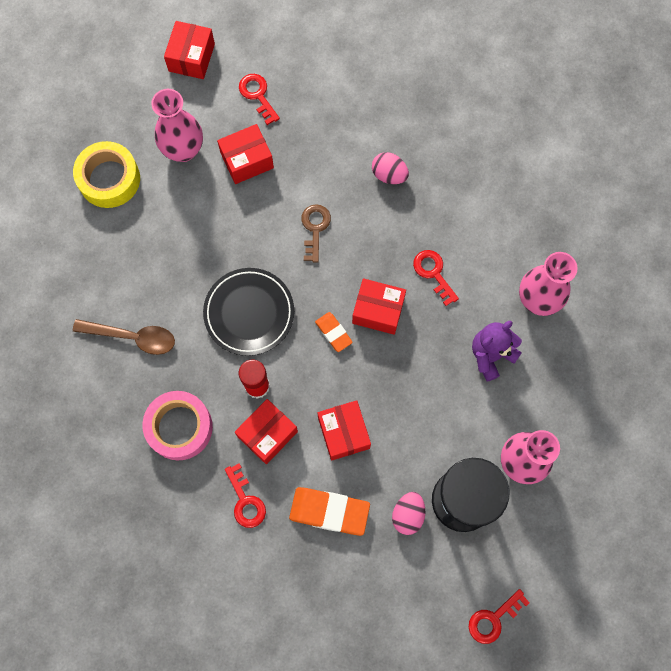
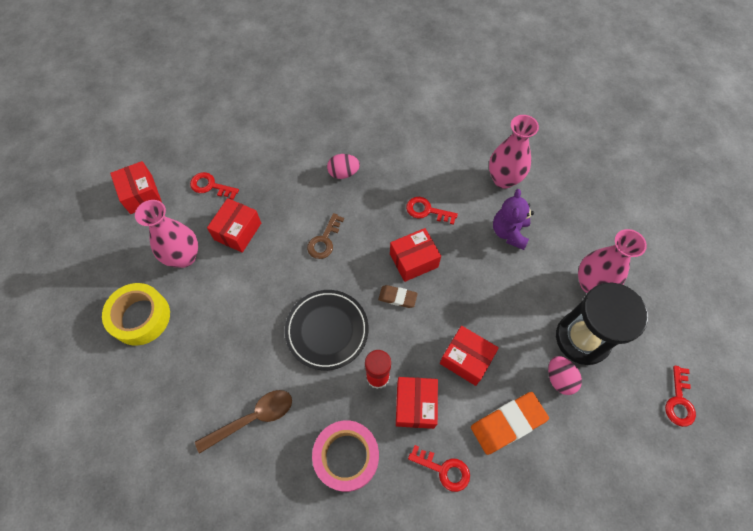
camera: 40 degrees left, 10 degrees down
(315, 228) = (324, 240): brown key -> brown key turned 120 degrees counterclockwise
(333, 332) = (397, 297): orange eraser -> brown eraser

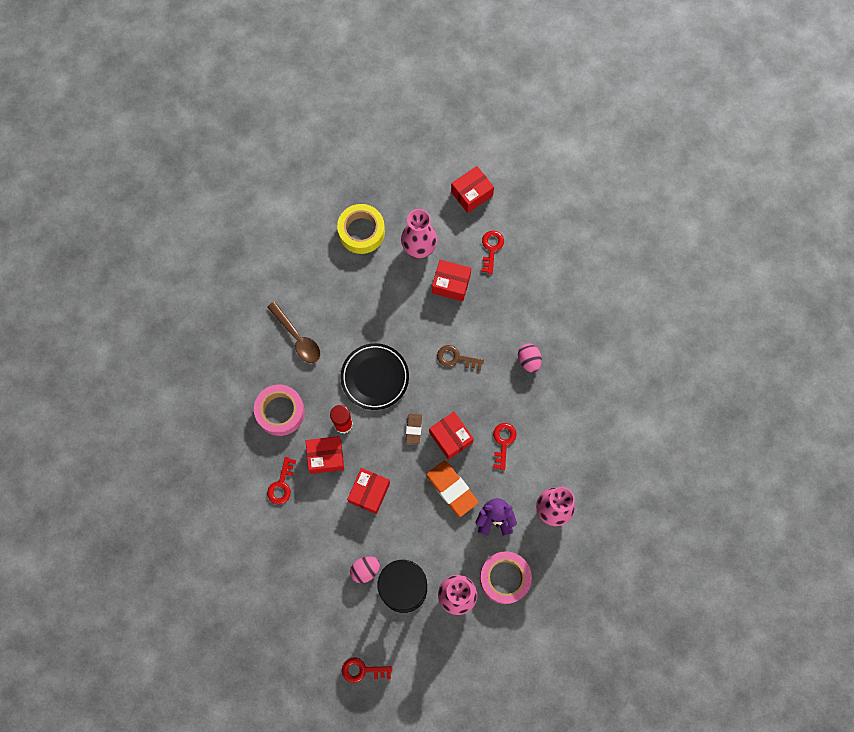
camera: 80 degrees right, 10 degrees up
(508, 423) = (323, 530): orange eraser -> orange eraser (452, 489)
(573, 234) = (505, 578): none -> pink tape

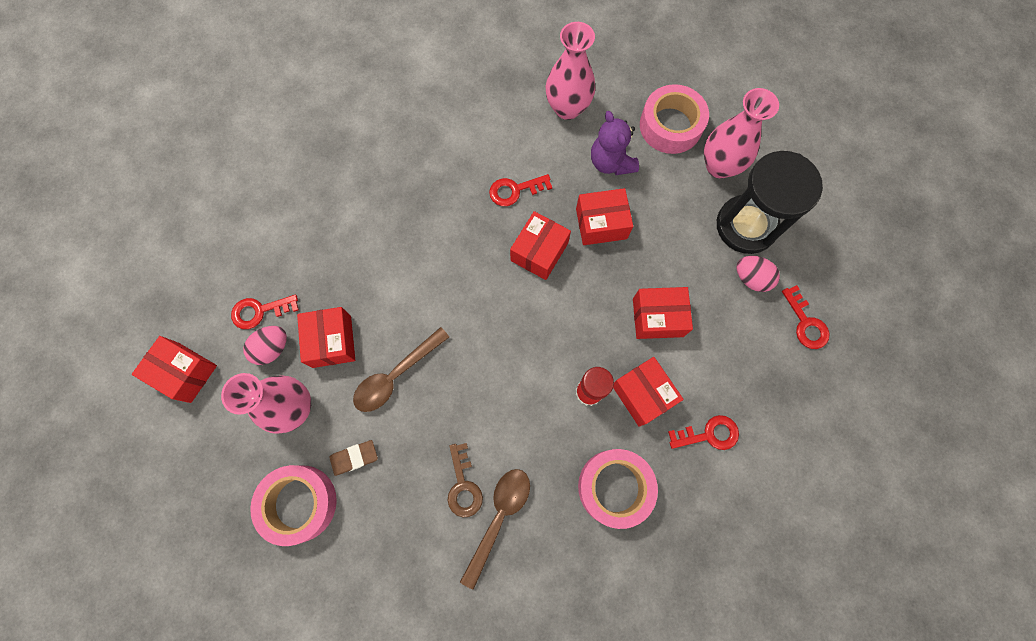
camera: 115 degrees left, 0 degrees up
(361, 232) = (299, 503): yellow tape -> pink tape
(362, 670) = (861, 229): red key -> red key (805, 323)
(375, 377) = (506, 381): black plate -> none
(410, 313) = (396, 375): none -> brown spoon
(413, 429) = (551, 300): brown eraser -> brown eraser (354, 457)
(452, 489) = (601, 223): orange eraser -> red box
(456, 358) = (433, 290): brown key -> brown key (463, 486)
(529, 360) = (398, 203): pink egg -> pink egg (272, 348)

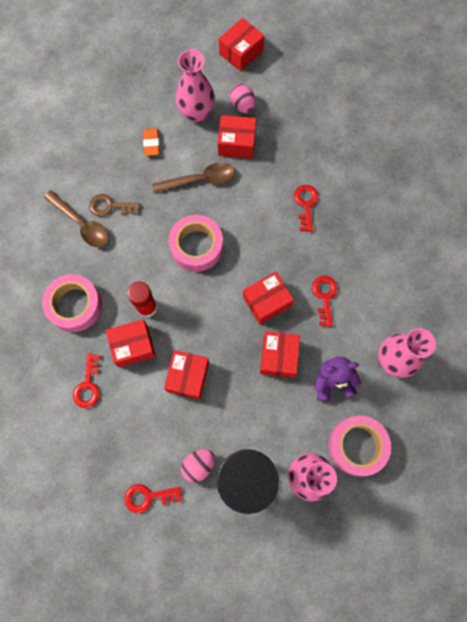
camera: 105 degrees right, 0 degrees up
(260, 311) = (272, 102): red key -> red key (306, 204)
(299, 503) = (133, 106): pink tape -> pink tape (196, 246)
(354, 457) = (151, 143): brown eraser -> orange eraser
(396, 375) = (199, 180): brown spoon -> brown spoon turned 105 degrees clockwise
(539, 252) = (267, 301): red box -> red box turned 75 degrees counterclockwise

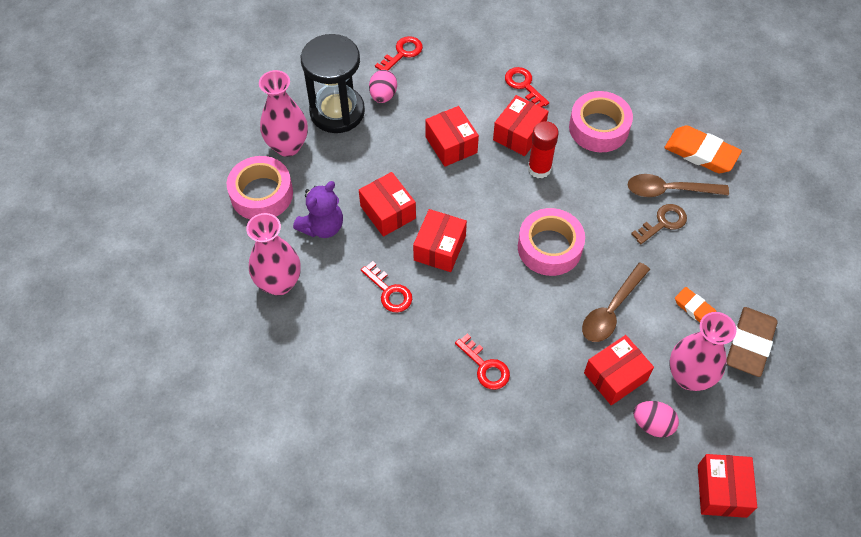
camera: 140 degrees right, 15 degrees down
(31, 232) = (701, 153): none -> orange eraser
(144, 103) = (749, 344): none -> brown eraser

